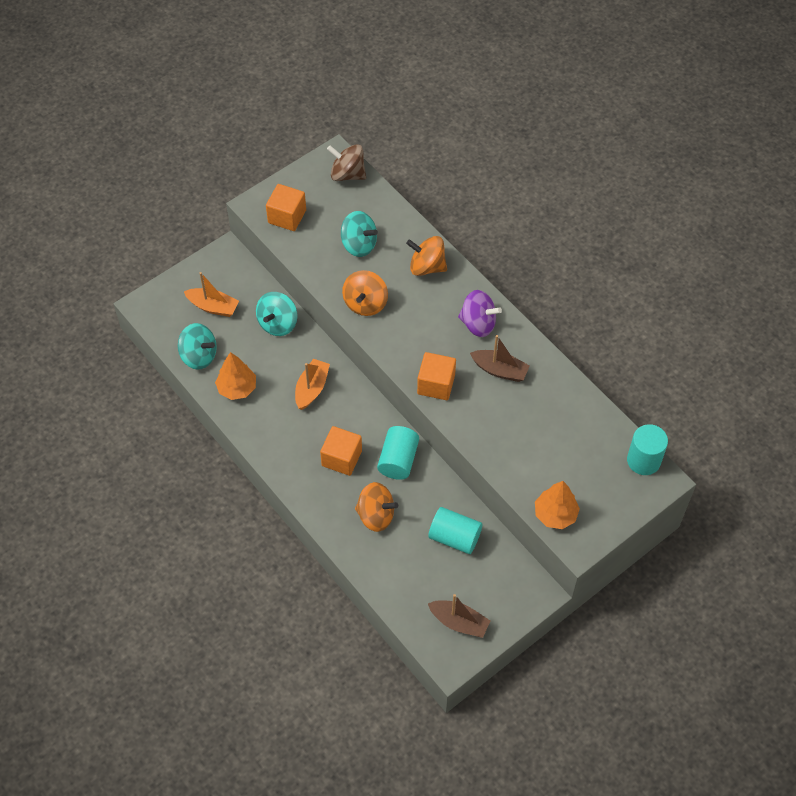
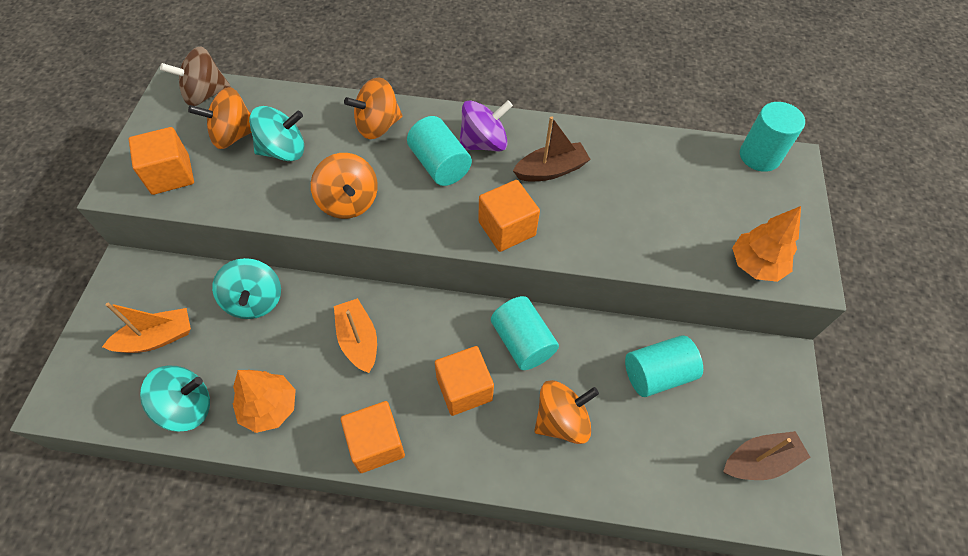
camera: 45 degrees left, 0 degrees up
(272, 448) = (376, 444): none -> orange cube
(340, 214) = (233, 135): none -> orange spinning top
(438, 318) = (439, 165): none -> turquoise cylinder

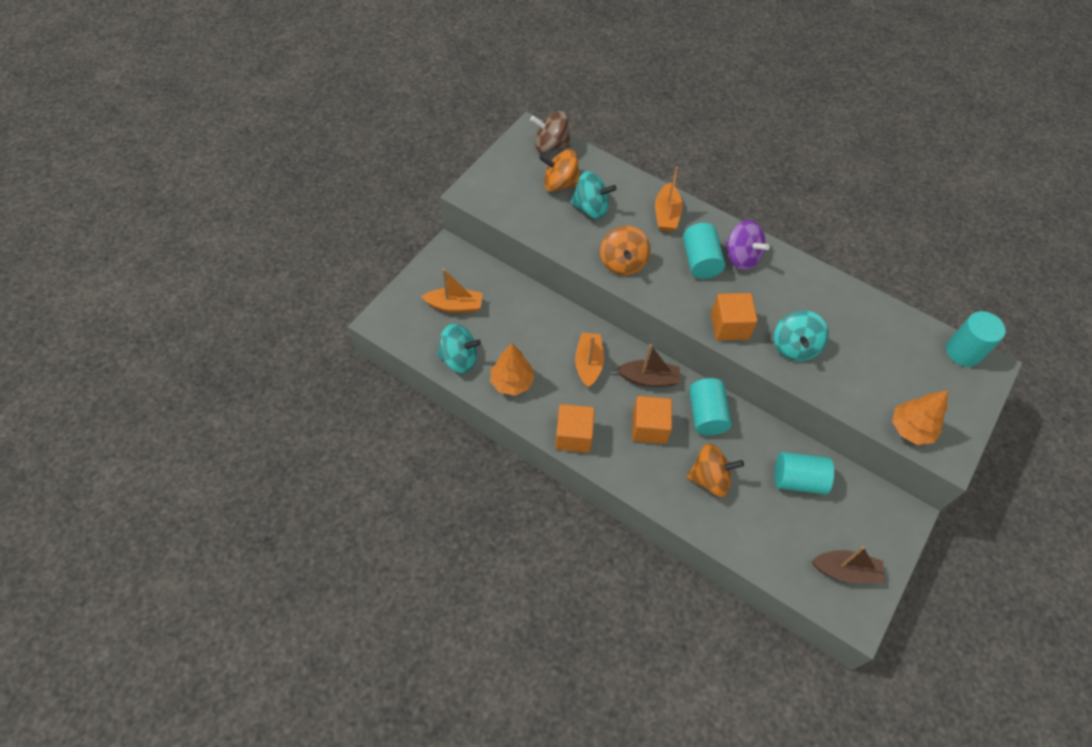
camera: 25 degrees right, 0 degrees up
(170, 174) = (508, 197): orange cube -> none
(254, 301) = (527, 307): turquoise spinning top -> turquoise spinning top (794, 347)
(377, 126) = (666, 214): orange spinning top -> orange boat
(484, 143) = (741, 257): purple spinning top -> purple spinning top turned 45 degrees clockwise
(551, 170) = (784, 297): brown boat -> brown boat (649, 379)

